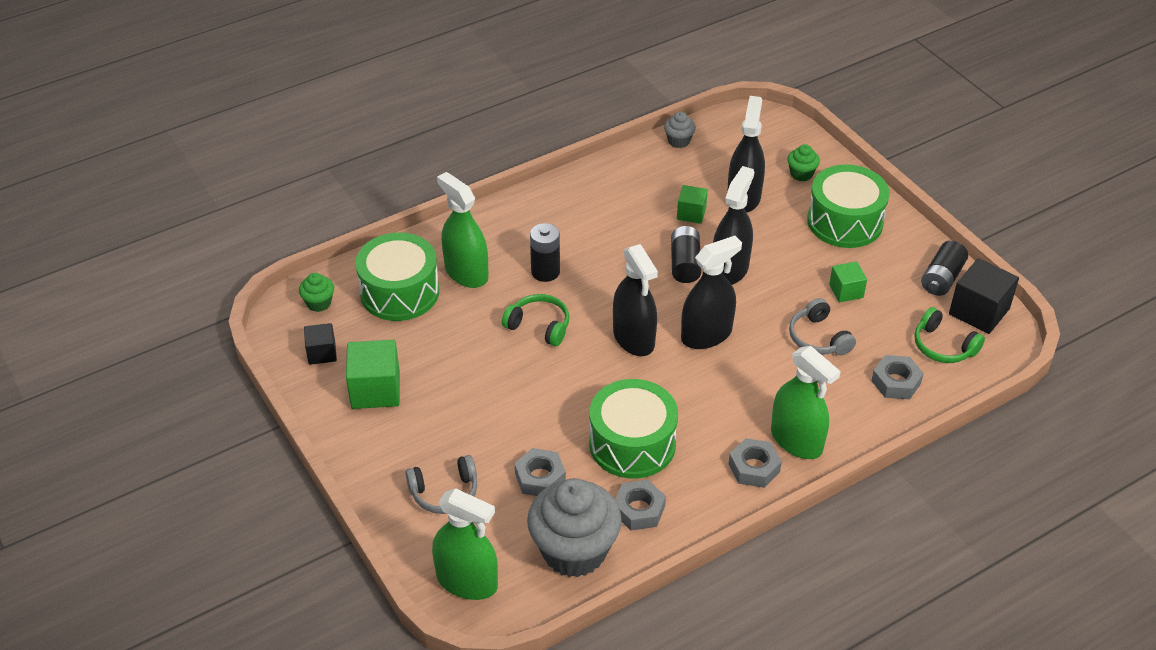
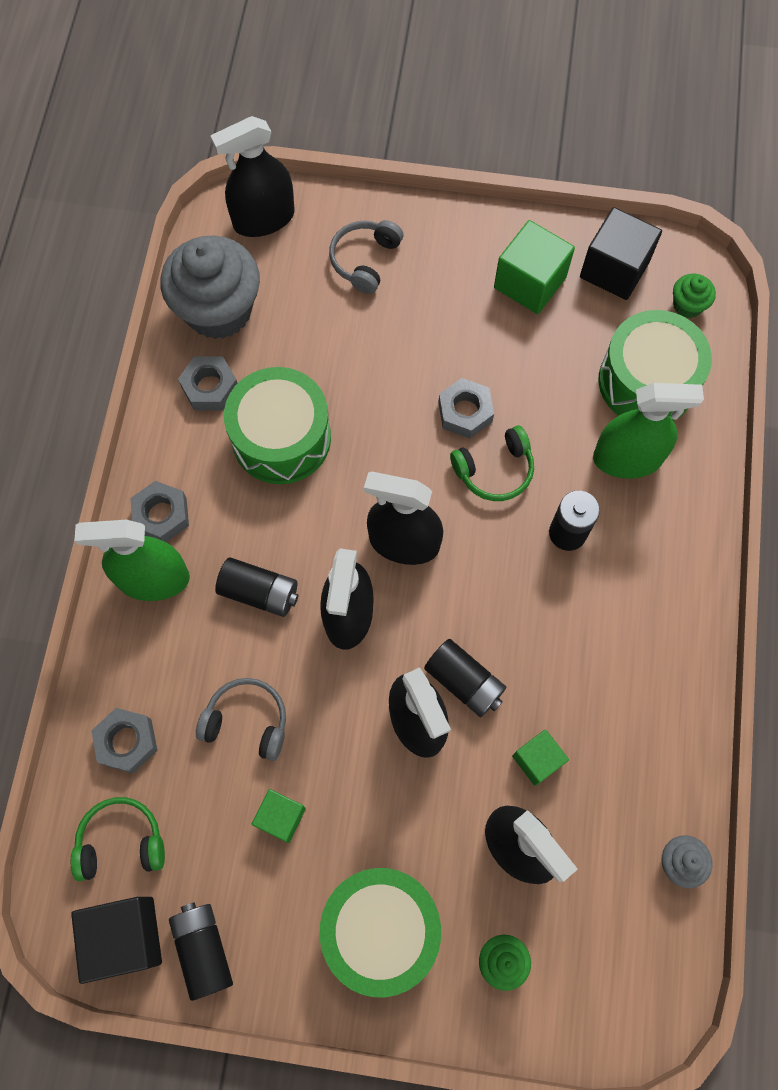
camera: 130 degrees right, 25 degrees up
(322, 353) = (614, 269): black cube -> black cube, size x1.68
(467, 581) = (264, 219): green spray bottle -> black spray bottle
(540, 478) = (313, 339): grey nut -> grey nut (465, 412)
(742, 384) = (259, 592): none -> black battery

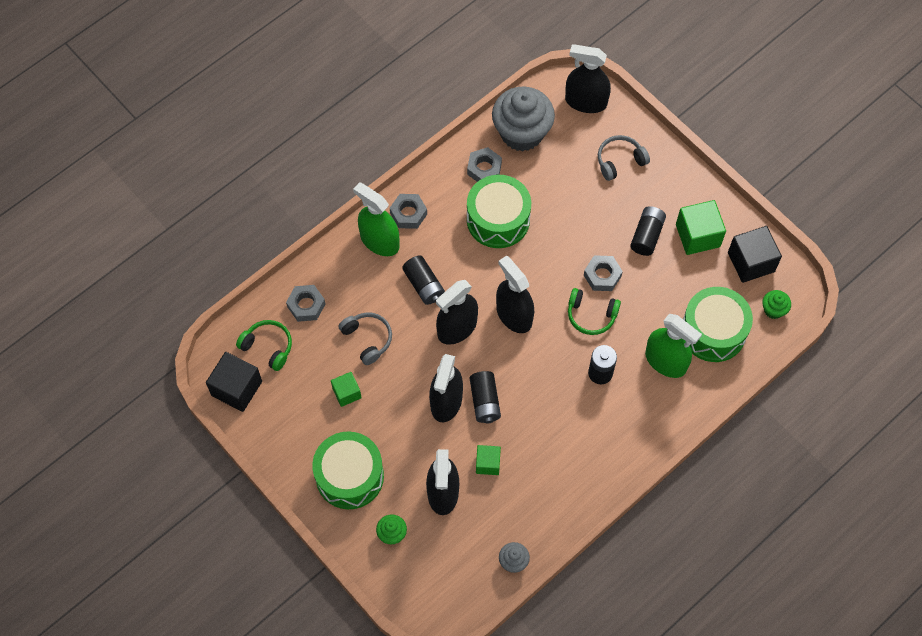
camera: 40 degrees right, 5 degrees down
(204, 949) = (265, 421): black battery -> black battery (647, 235)

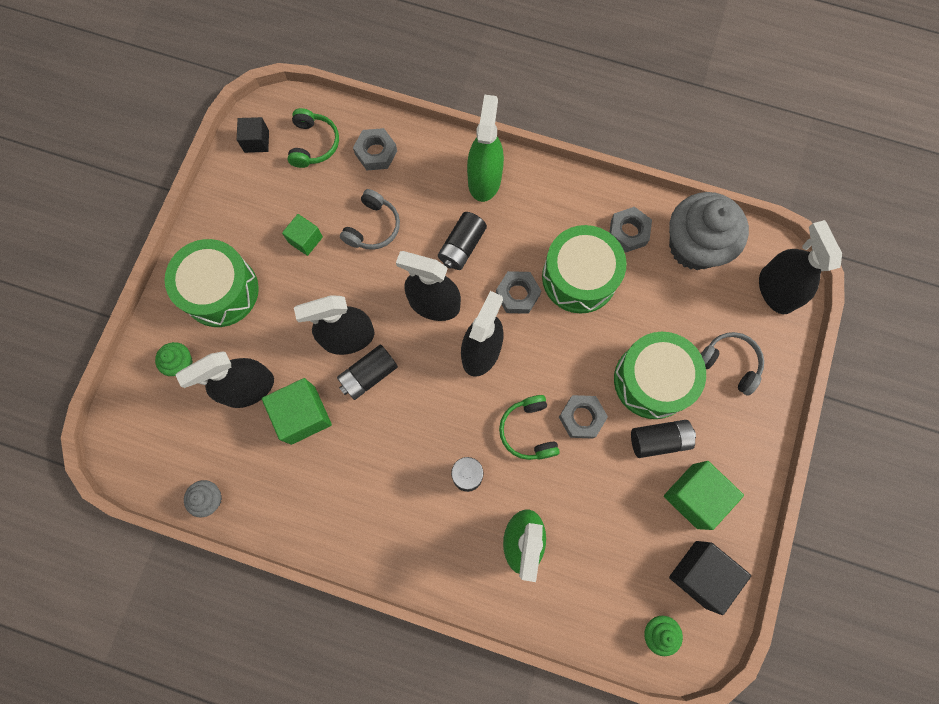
camera: 60 degrees right, 10 degrees up
(237, 388) = (256, 141): black cube -> black cube, size x0.60
(408, 214) = (531, 189): grey nut -> grey nut (517, 294)
(488, 463) = (303, 415): green cube -> green cube, size x1.68
(713, 331) = (588, 575): green drum -> green drum (652, 380)

